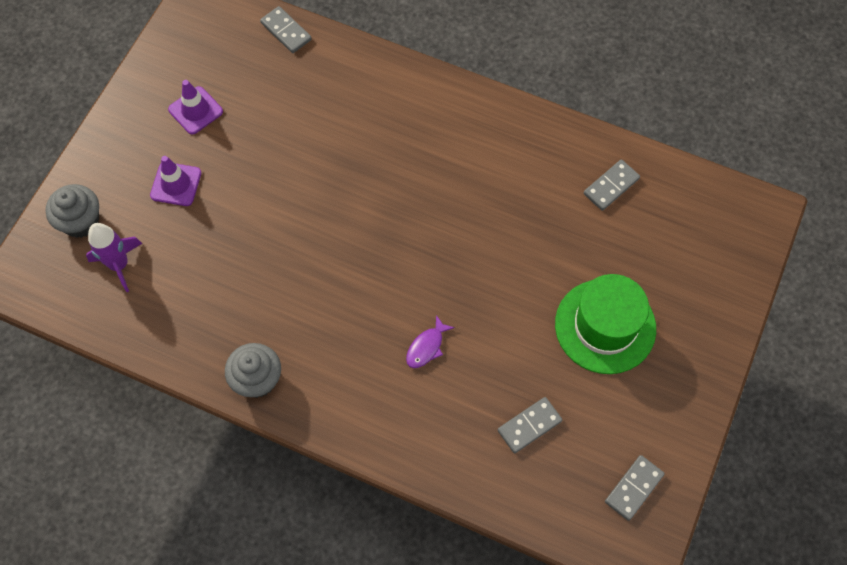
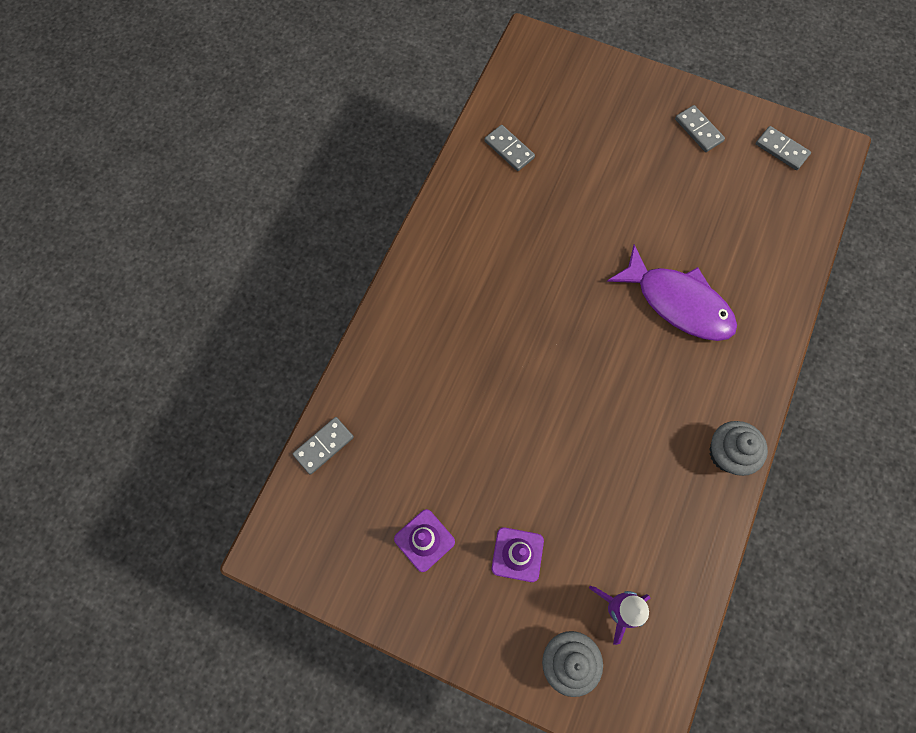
camera: 90 degrees left, 5 degrees up
(426, 347) = (678, 302): purple fish -> purple fish, size x2.37
(529, 425) = (740, 222): grey domino -> grey domino (698, 130)
(605, 326) = (644, 162): green hat -> none

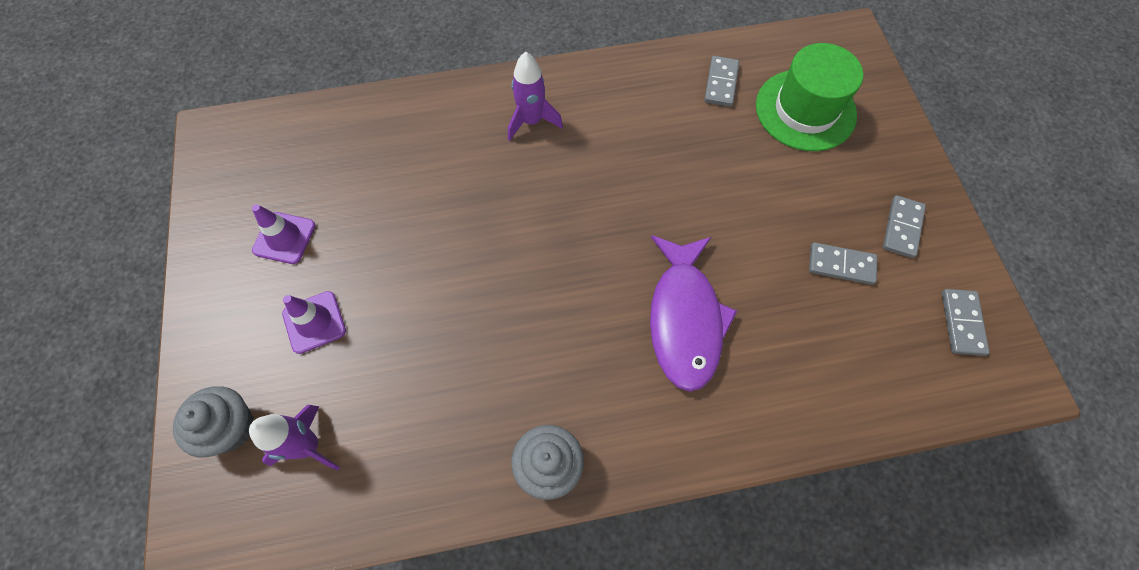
camera: 55 degrees right, 5 degrees down
(324, 446) = (326, 115): grey domino -> grey domino (841, 265)
(447, 296) = (531, 121): none -> purple rocket
(571, 115) = (805, 110): none -> green hat

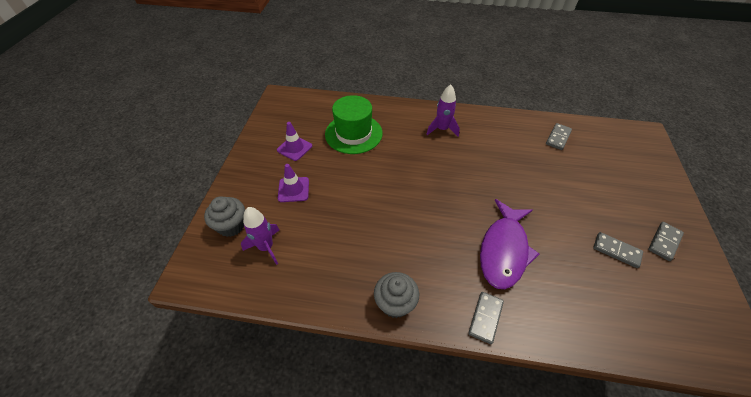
camera: 20 degrees right, 15 degrees down
(805, 110) = (609, 163): green hat -> green hat (353, 133)
(962, 323) = (701, 311): grey domino -> grey domino (485, 318)

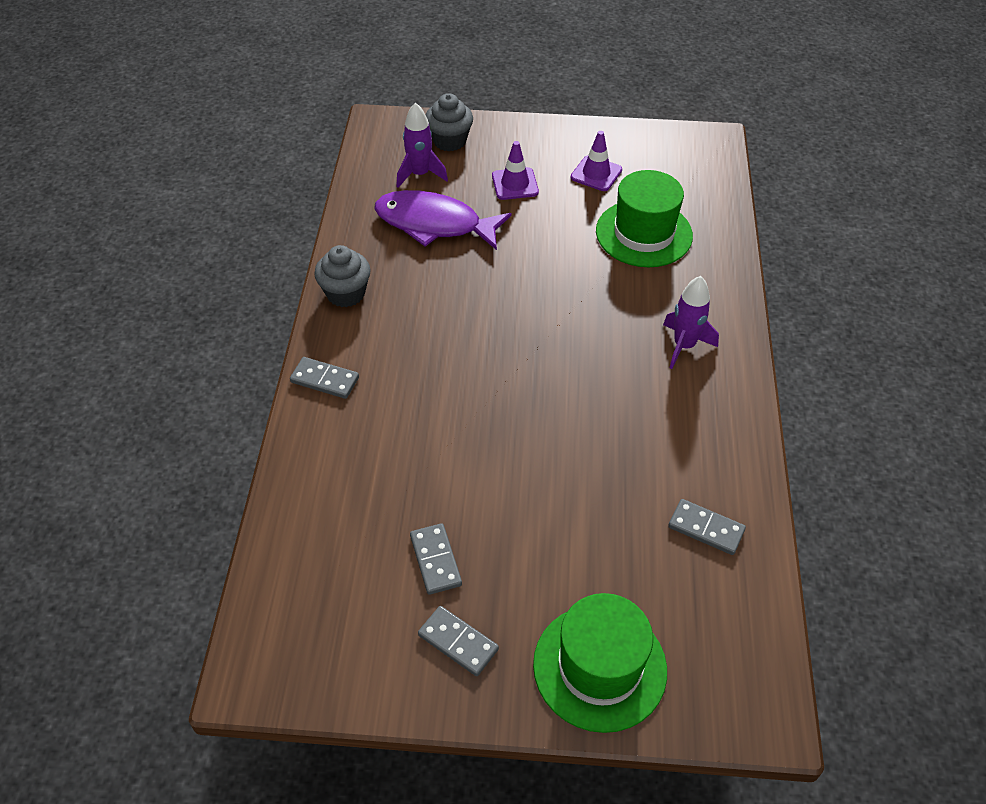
camera: 85 degrees right, 0 degrees up
(504, 250) = (428, 410): purple fish -> purple fish (434, 224)
(616, 251) = (435, 560): grey domino -> grey domino turned 45 degrees counterclockwise
(650, 184) = (599, 667): none -> green hat

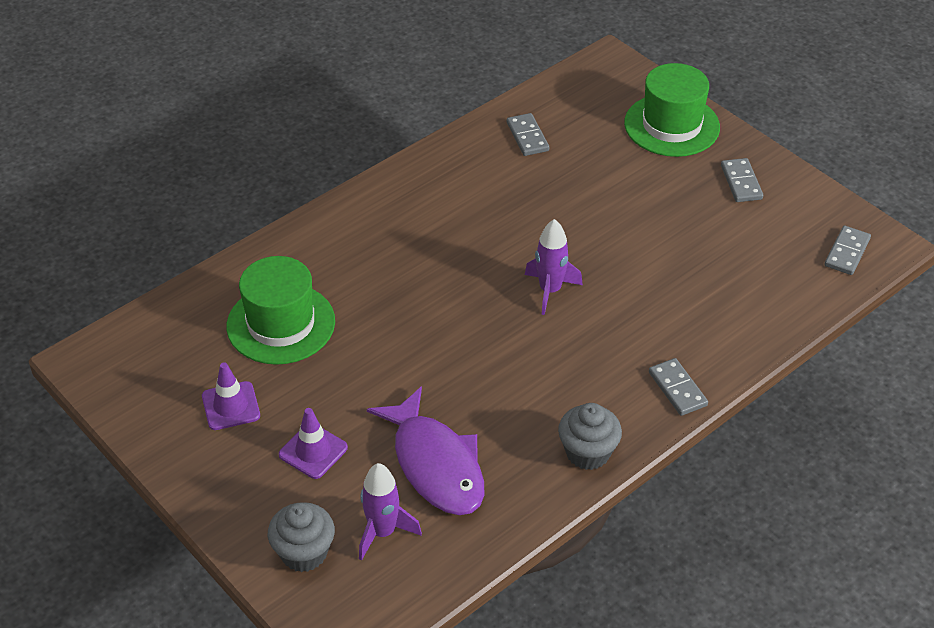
camera: 135 degrees left, 5 degrees down
(435, 560) = (713, 226): grey domino -> grey domino (847, 252)
(684, 346) = (385, 229): purple rocket -> purple rocket (550, 290)

